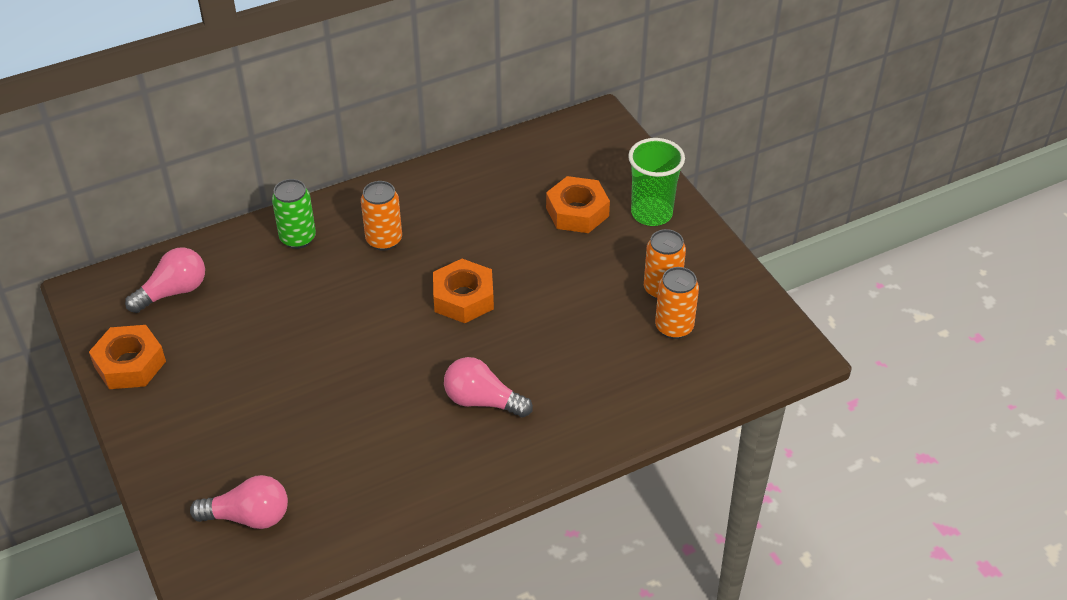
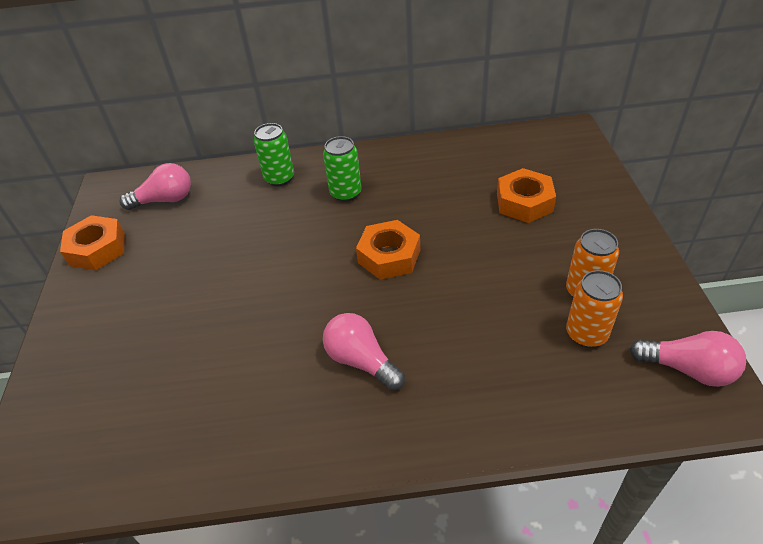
camera: 25 degrees right, 0 degrees up
(248, 517) = (93, 417): pink light bulb -> pink light bulb (687, 369)
(384, 240) = (345, 193): orange can -> green can
(651, 213) = (596, 217): green cup -> none

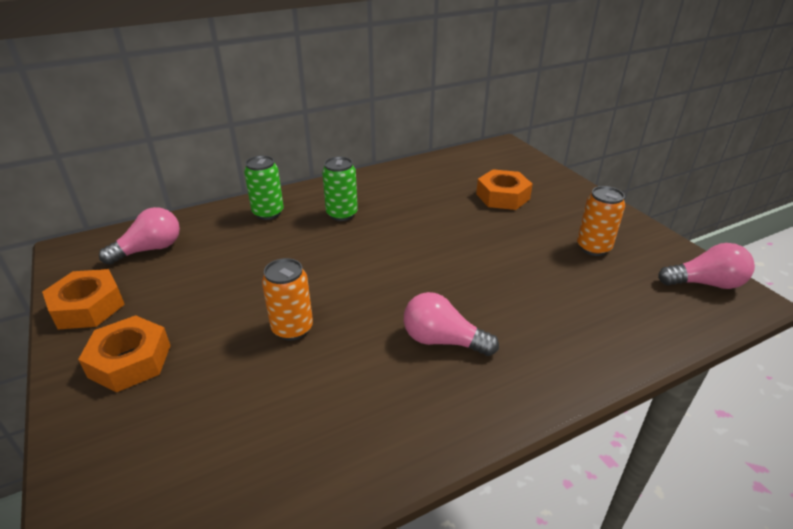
camera: 25 degrees left, 10 degrees down
(389, 256) = (414, 254): orange nut -> orange nut (130, 361)
(586, 334) = (616, 276): orange can -> orange can (292, 328)

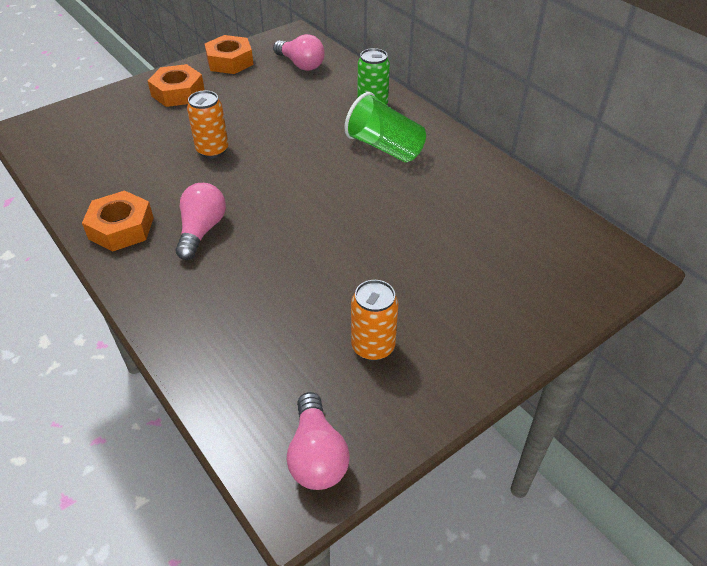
camera: 80 degrees right, 10 degrees up
(342, 214) = (385, 147): green can -> green cup
(503, 196) = (470, 264): orange nut -> orange nut (121, 228)

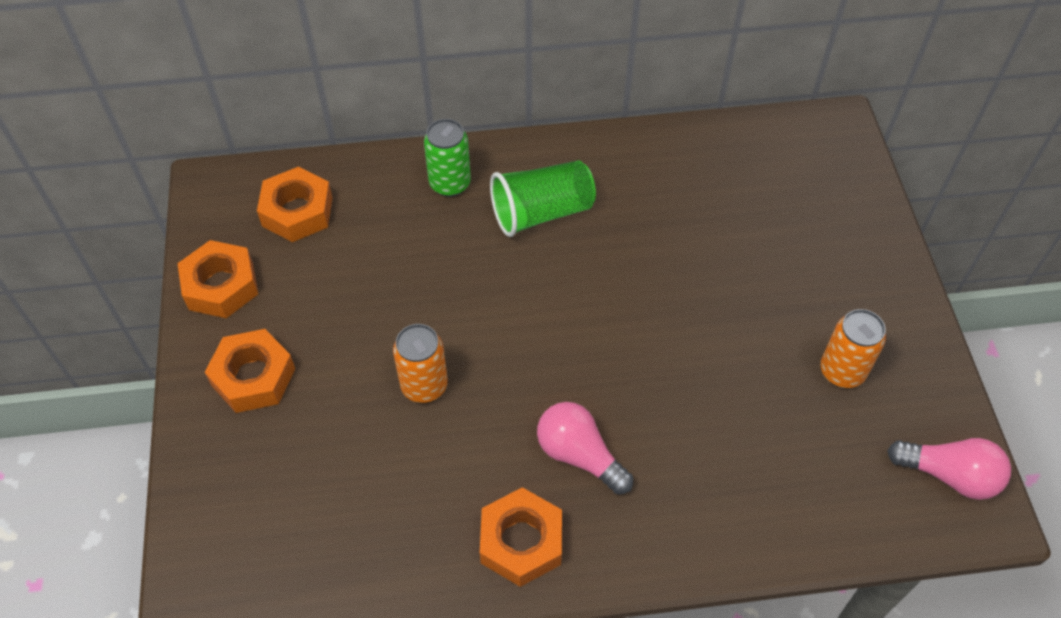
camera: 60 degrees left, 10 degrees up
(301, 64) = (297, 211): pink light bulb -> orange nut

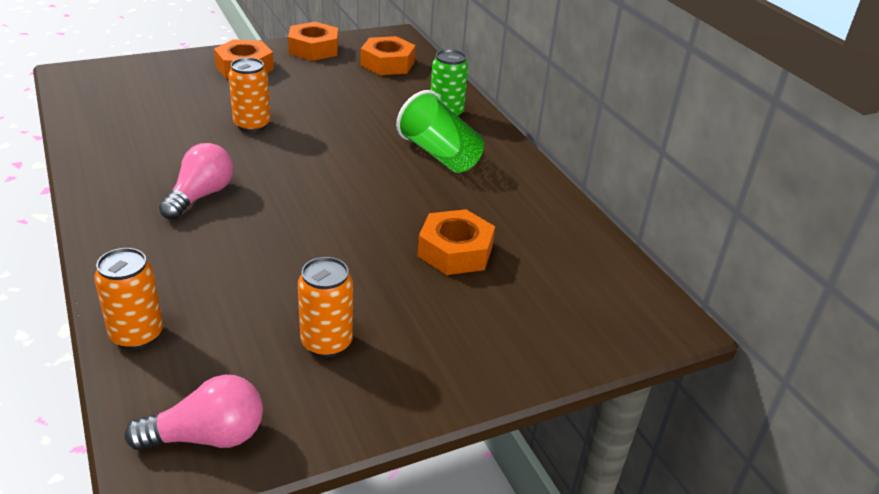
camera: 70 degrees right, 20 degrees down
(521, 542) = (119, 178): orange nut -> orange nut (455, 251)
(816, 526) = (137, 335): none -> orange can
(949, 475) = (207, 437): pink light bulb -> pink light bulb turned 105 degrees counterclockwise

